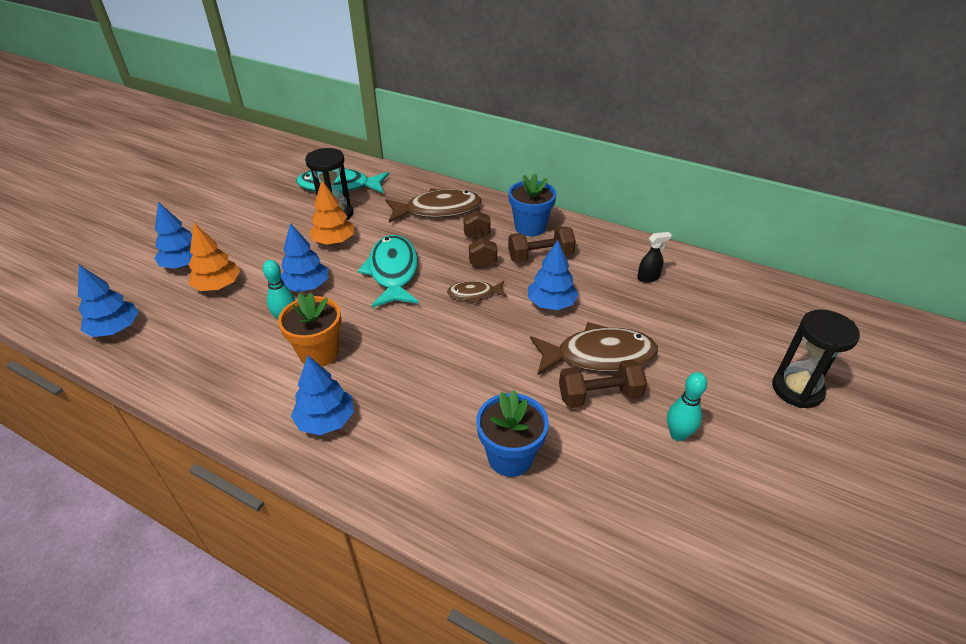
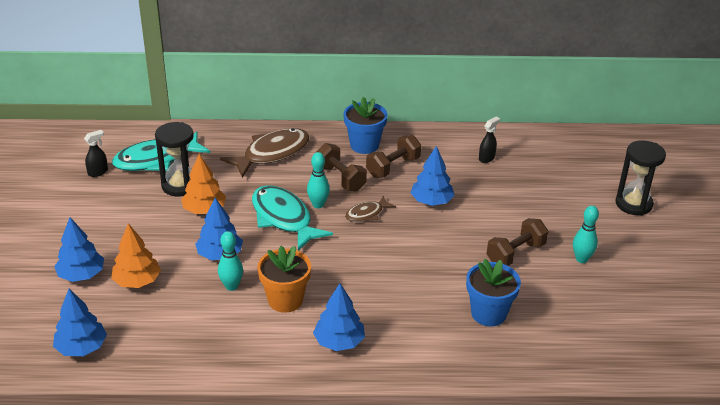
camera: 30 degrees left, 5 degrees down
(285, 184) = (98, 172): none -> black spray bottle
(436, 269) = (318, 205): none -> turquoise bowling pin
(598, 356) = (494, 227): brown fish -> none

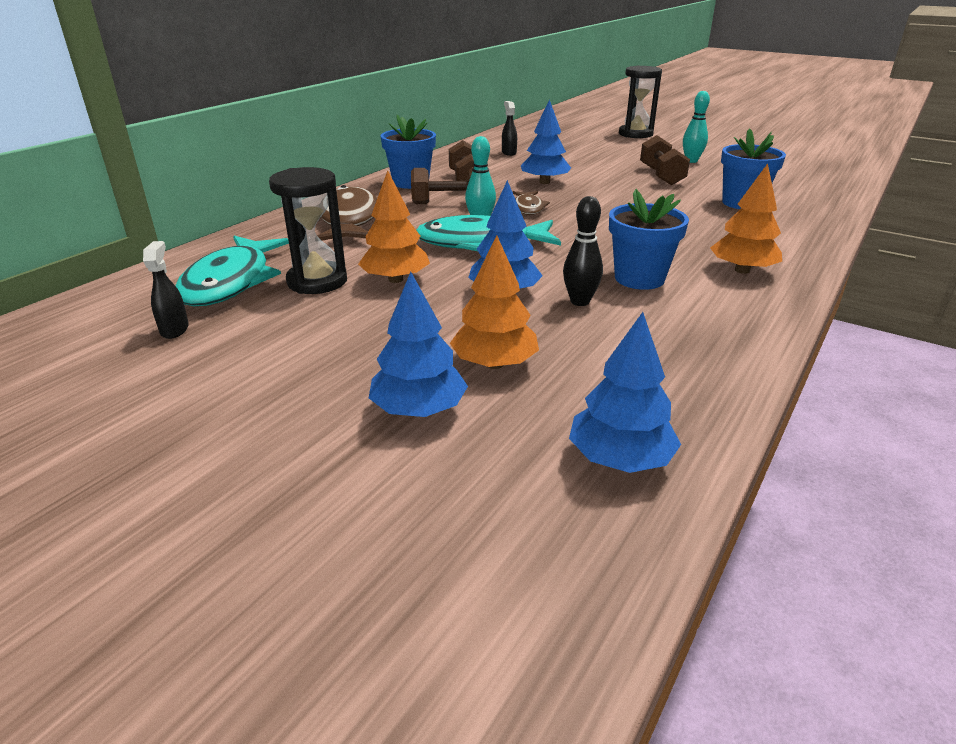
camera: 55 degrees left, 5 degrees down
(231, 286) = (580, 301): turquoise bowling pin -> black bowling pin
(285, 300) = (639, 278): orange flower pot -> blue flower pot
(339, 342) = (742, 270): blue tree -> orange tree

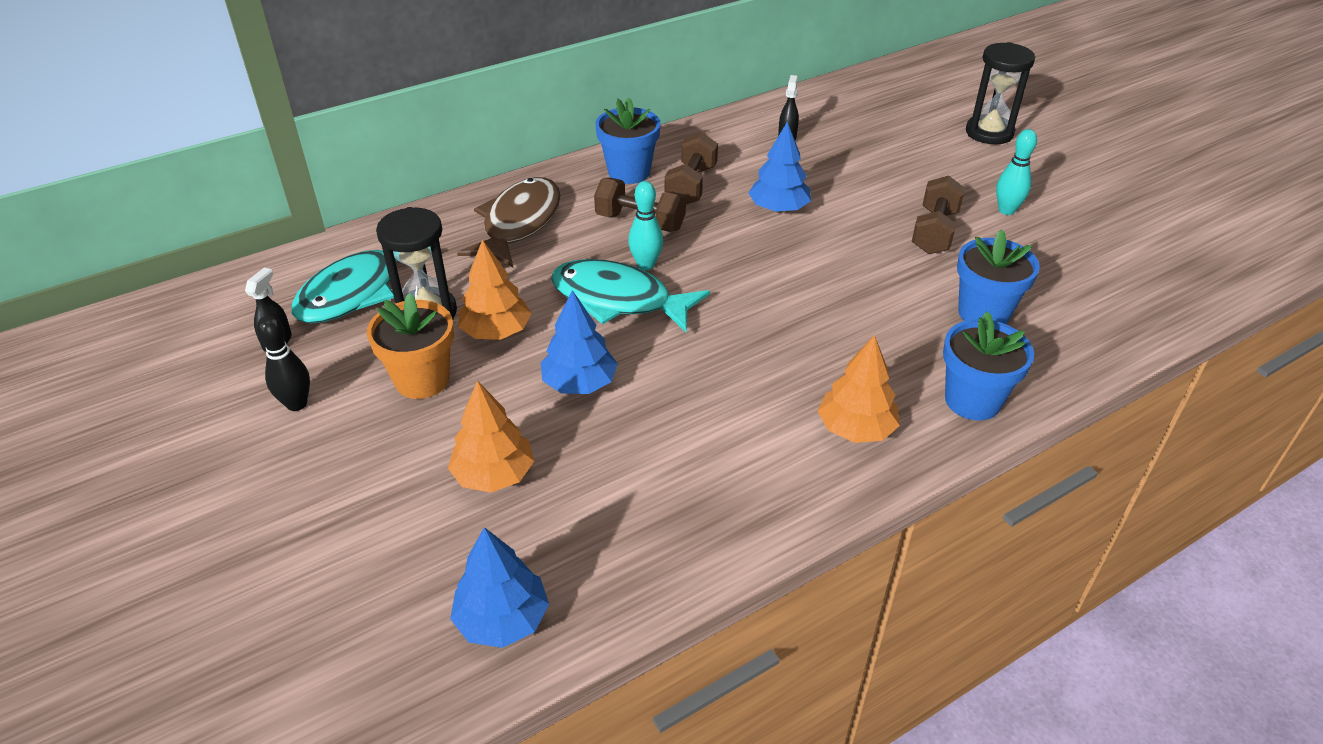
camera: 25 degrees right, 10 degrees up
(356, 321) = (422, 380): none -> orange flower pot
(419, 410) = (394, 505): blue tree -> none
(528, 208) = (718, 253): brown fish -> none
(580, 301) = (640, 420): black bowling pin -> black bowling pin (296, 404)
(639, 278) = (731, 405): blue flower pot -> blue flower pot (972, 400)

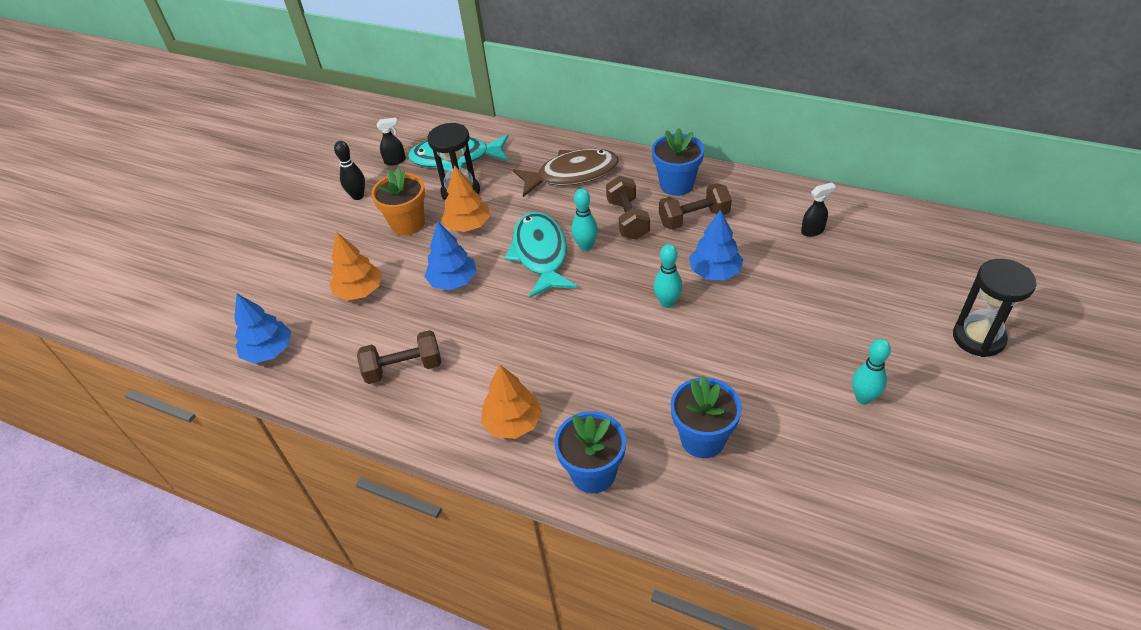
camera: 60 degrees right, 5 degrees up
(789, 253) = (667, 303): none -> turquoise bowling pin
(934, 232) = (780, 367): brown dumbbell -> brown dumbbell (404, 368)

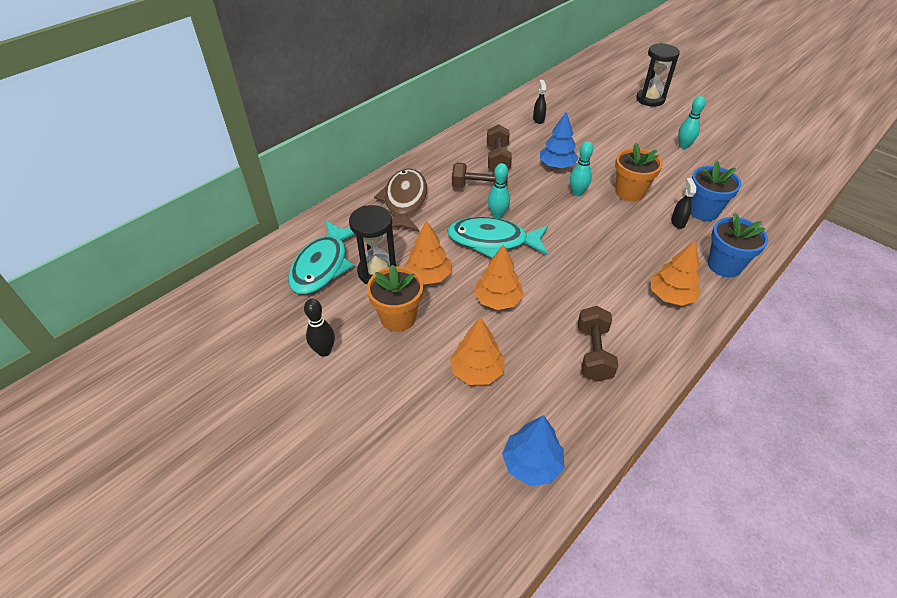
camera: 75 degrees left, 0 degrees up
(395, 161) = (288, 310): black spray bottle -> black spray bottle (677, 222)
(453, 281) = (497, 300): blue tree -> orange tree
(676, 184) = (455, 156): blue flower pot -> none
(699, 353) = (629, 192): none -> orange flower pot

